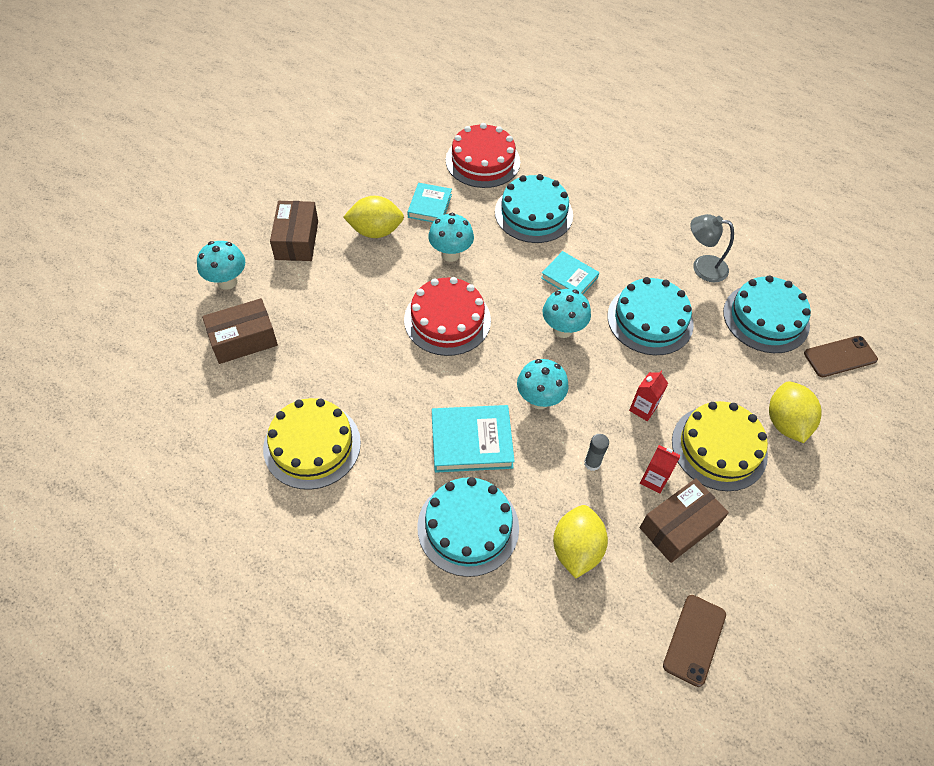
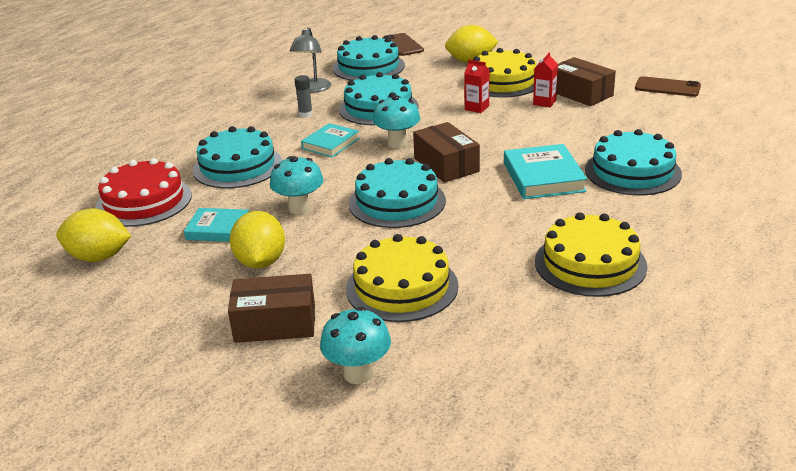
camera: 90 degrees left, 25 degrees down
(243, 339) = (458, 339): brown box -> brown box (446, 165)
(318, 312) = (402, 287): none -> yellow cake
(447, 320) = (397, 202): red cake -> turquoise cake
(539, 400) = (483, 149): turquoise mushroom -> none
(576, 549) = (624, 127): yellow lemon -> yellow lemon (98, 257)
(592, 463) = (540, 125): grey glue stick -> grey glue stick (305, 114)

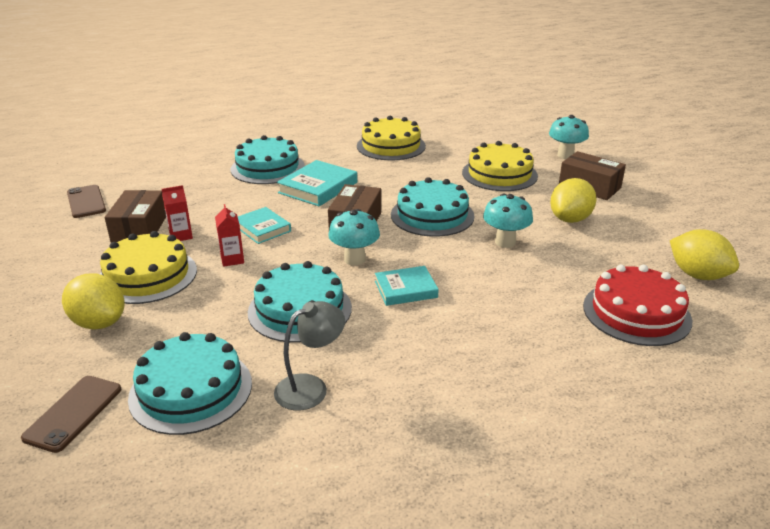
camera: 140 degrees left, 0 degrees up
(218, 229) = (583, 255): turquoise book -> turquoise book (262, 228)
(237, 166) = (517, 309): turquoise cake -> none
(305, 114) = (376, 344): grey glue stick -> none

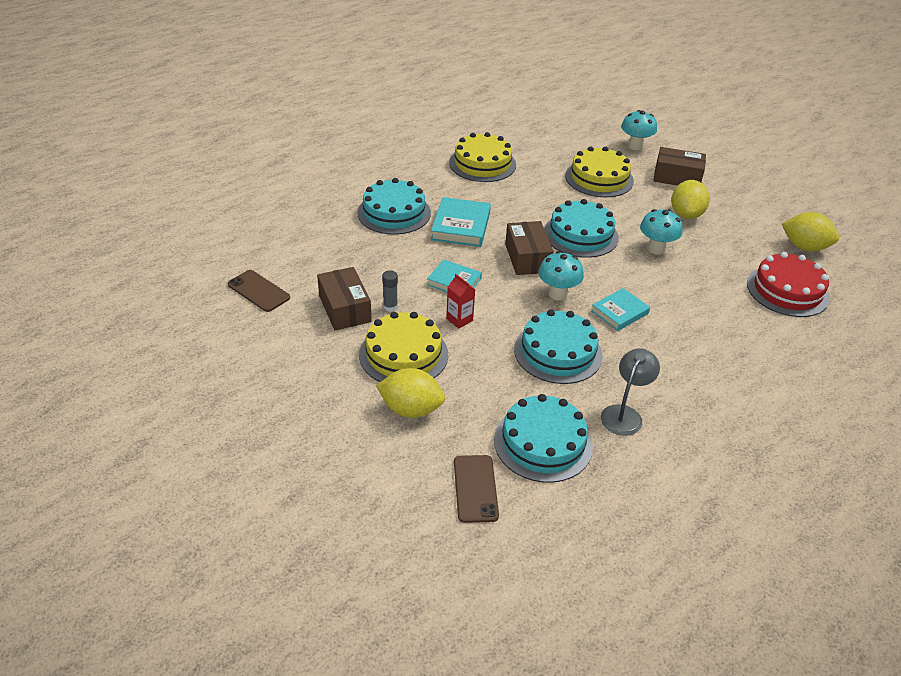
camera: 25 degrees left, 10 degrees up
(181, 236) = (390, 307): red carton -> grey glue stick

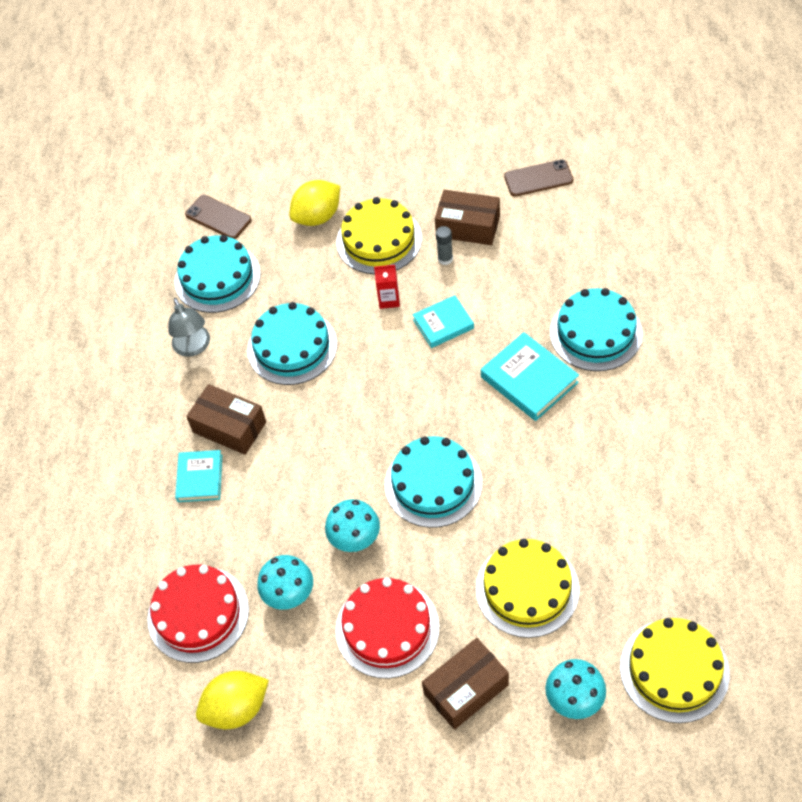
camera: 135 degrees right, 15 degrees up
(482, 164) = (645, 477): yellow cake -> yellow cake (674, 670)
(527, 258) = (432, 406): brown box -> brown box (229, 427)
(557, 294) = (361, 397): turquoise mushroom -> turquoise mushroom (290, 596)
(619, 312) = (297, 430): turquoise book -> turquoise book (200, 478)
(686, 214) = (387, 628): yellow lemon -> red cake

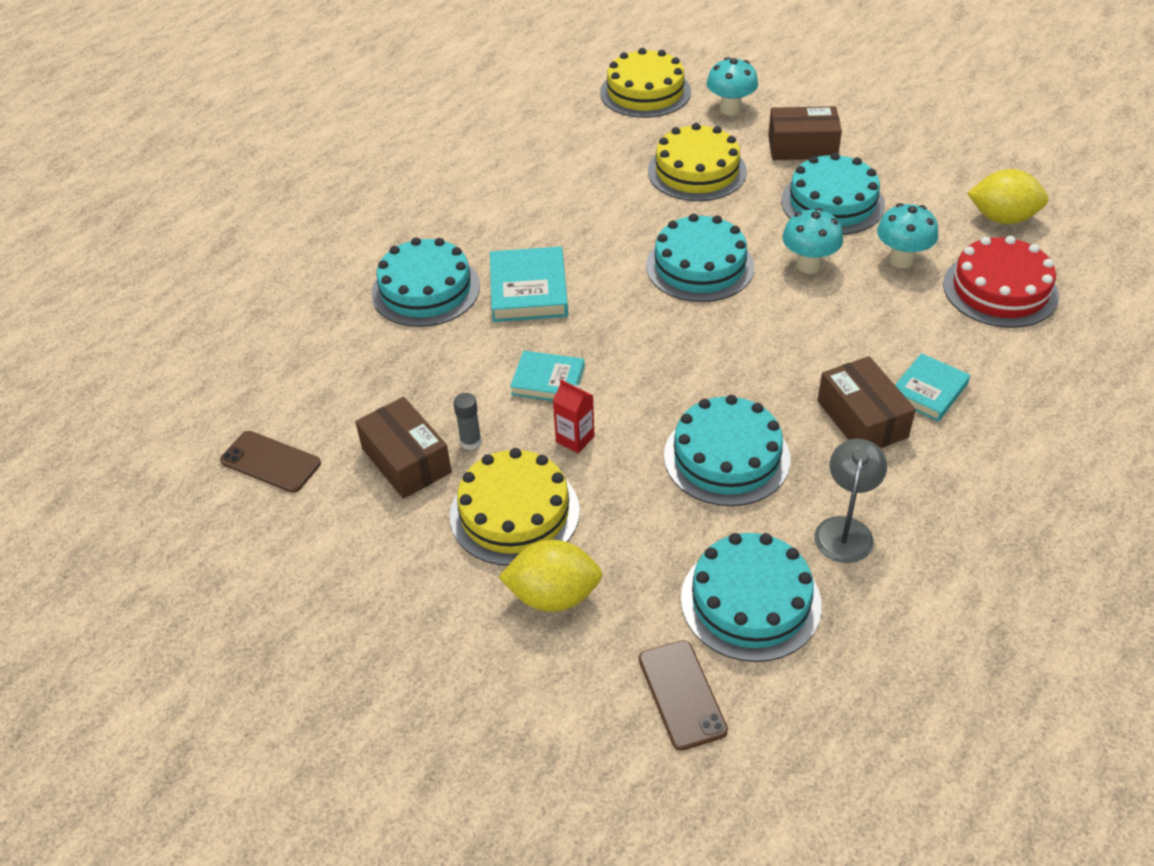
camera: 145 degrees left, 10 degrees down
(387, 628) = (832, 203): red cake -> turquoise cake

